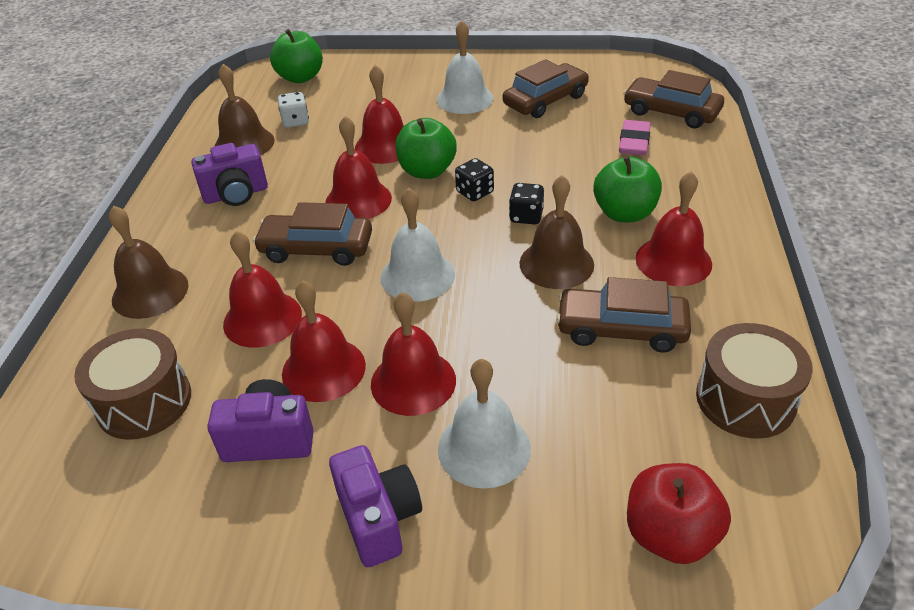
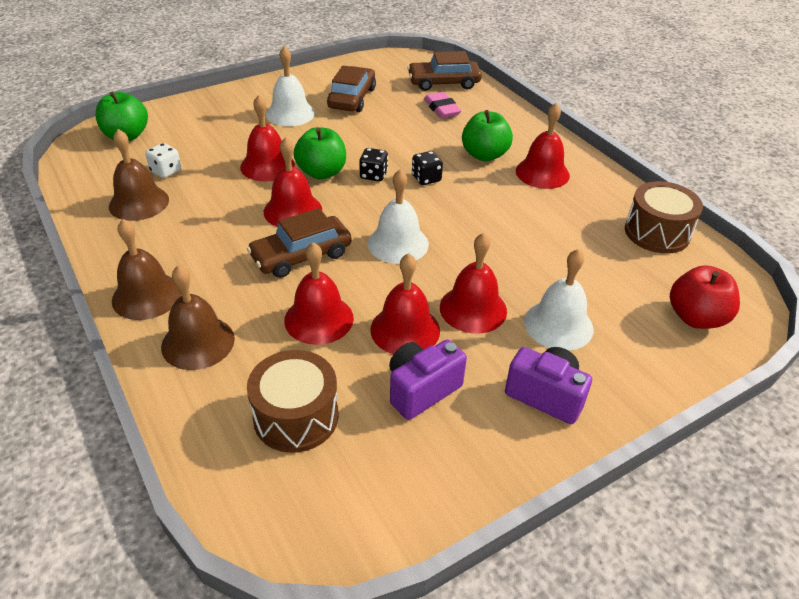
camera: 40 degrees left, 0 degrees up
(236, 194) = (182, 243): purple camera -> none
(556, 263) = (478, 200): brown bell -> brown bell (146, 296)
(621, 329) = (557, 223): brown car -> none

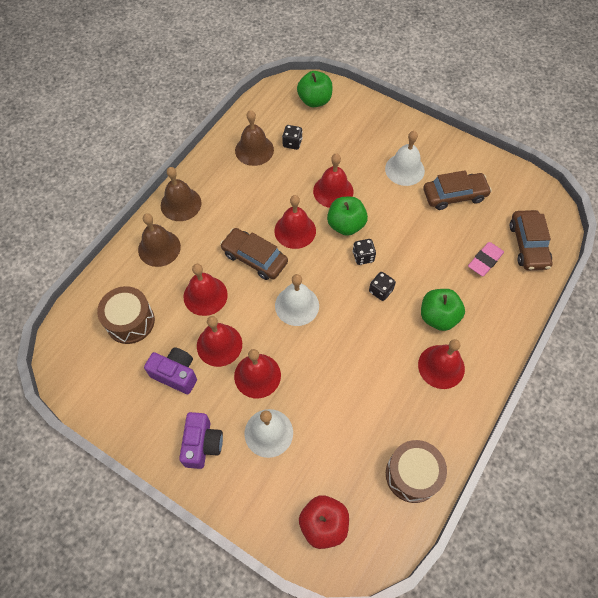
camera: 65 degrees right, 20 degrees up
(166, 171) = (292, 143): white dice -> black dice
(443, 83) = (528, 245): brown car -> brown car turned 150 degrees counterclockwise

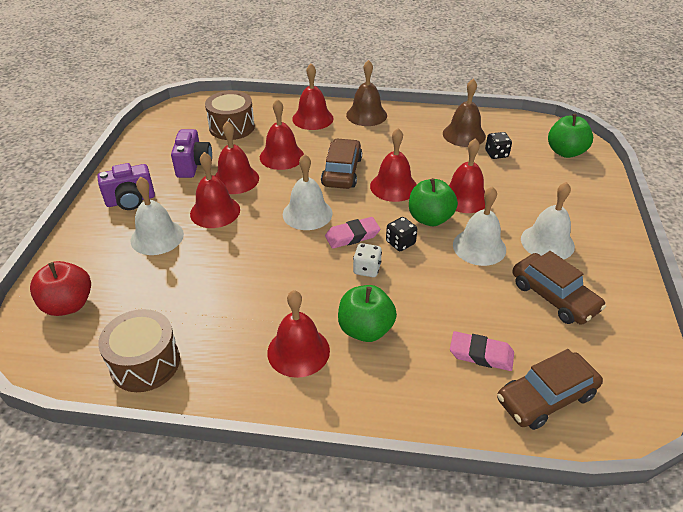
camera: 65 degrees right, 20 degrees down
(159, 248) = (312, 118): brown bell -> red bell
(340, 285) = (352, 236): none -> pink eraser
(380, 291) = (367, 269): black dice -> white dice
(390, 210) = (479, 247): none -> white bell

